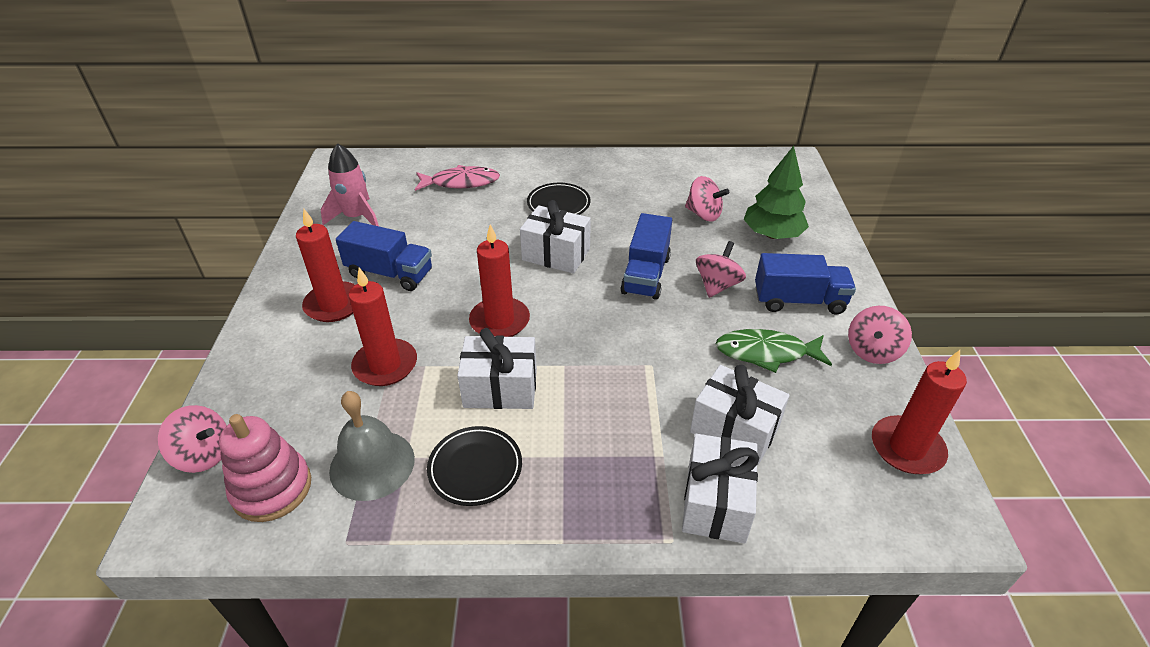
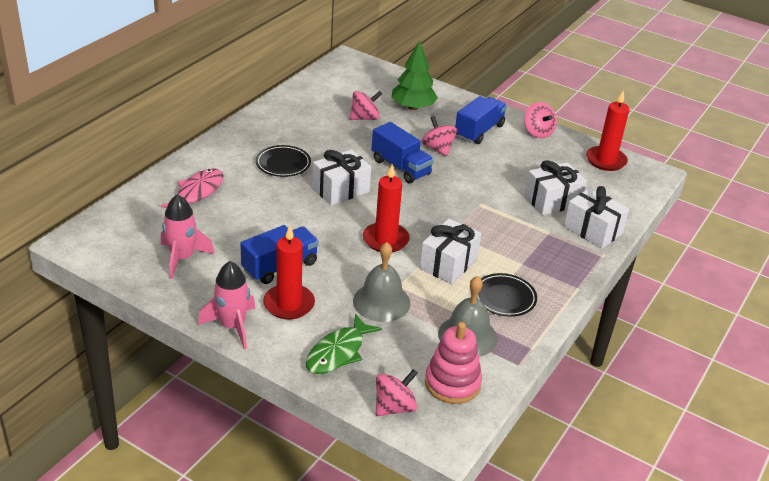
camera: 60 degrees left, 5 degrees down
(276, 286) = (232, 326): none -> pink rocket
(385, 365) = (381, 302): red candle -> grey bell
(766, 353) = (508, 163): green fish -> green fish (338, 352)

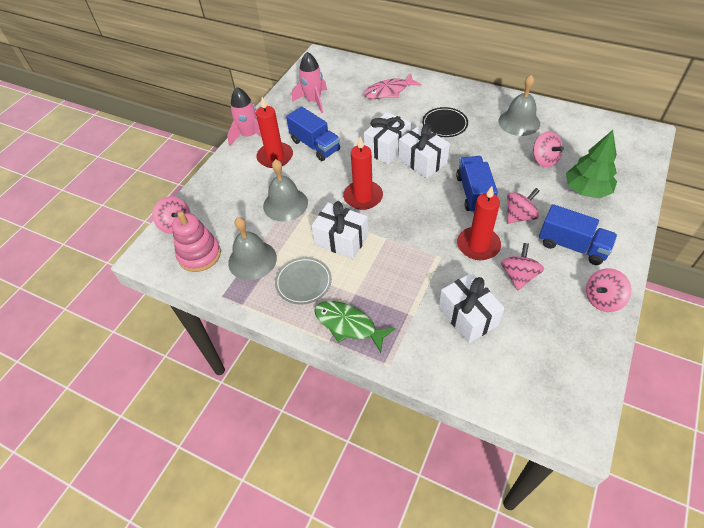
camera: 90 degrees right, 15 degrees up
(197, 192) = (389, 91): pink fish -> pink fish turned 135 degrees clockwise
(301, 118) = (519, 122): none -> grey bell
(338, 352) = (228, 189): green fish -> green fish (348, 325)
(400, 167) = (474, 193): blue truck -> blue truck turned 135 degrees clockwise
(504, 298) = (303, 282): black plate -> grey plate
(509, 165) = (518, 276): none -> pink spinning top
(592, 230) = (427, 355): white gift -> white gift (387, 148)
(606, 160) = (578, 372): red candle -> red candle (478, 245)

